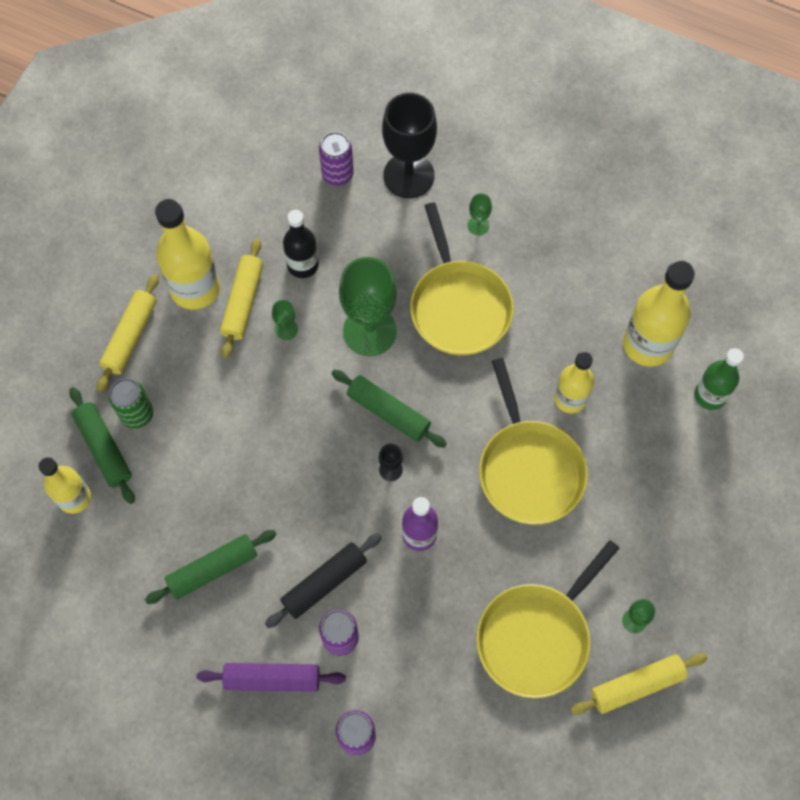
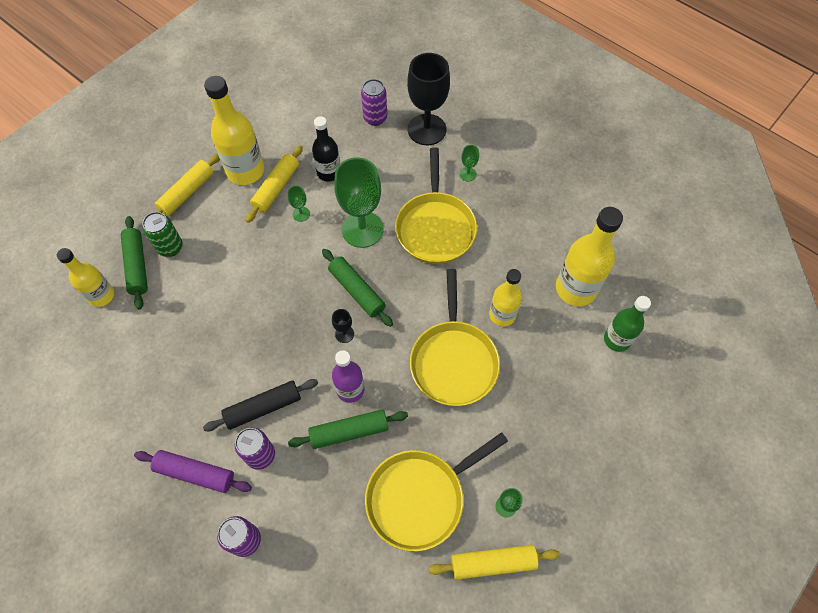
camera: 15 degrees right, 5 degrees down
(213, 569) = (182, 375): green rolling pin -> green rolling pin (349, 432)

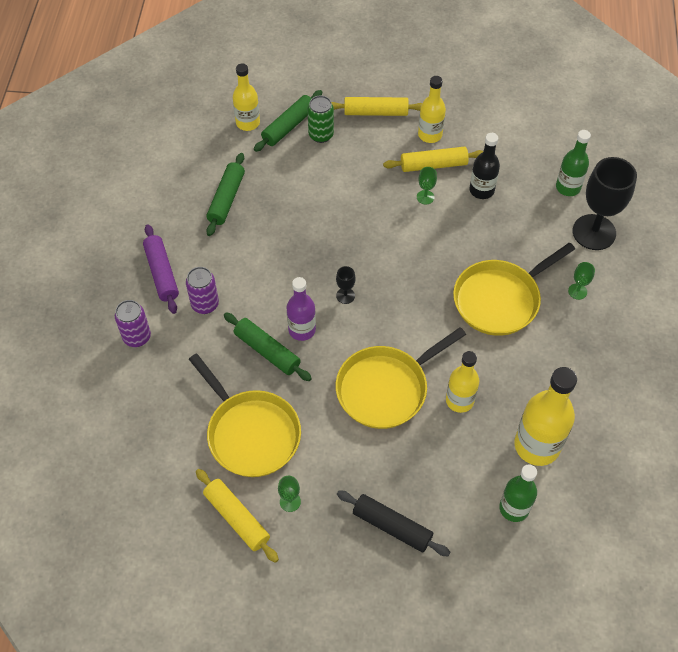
camera: 55 degrees right, 5 degrees down
(245, 171) = (430, 135): yellow bottle -> yellow bottle, size x0.63
(263, 407) = (242, 282): black rolling pin -> black rolling pin (392, 526)
(357, 291) = (390, 280): green rolling pin -> green rolling pin (226, 199)
(362, 229) = (449, 248): green goblet -> none
(375, 118) = (568, 187): purple can -> green bottle
(419, 498) = (251, 433): yellow pan -> yellow pan turned 150 degrees counterclockwise

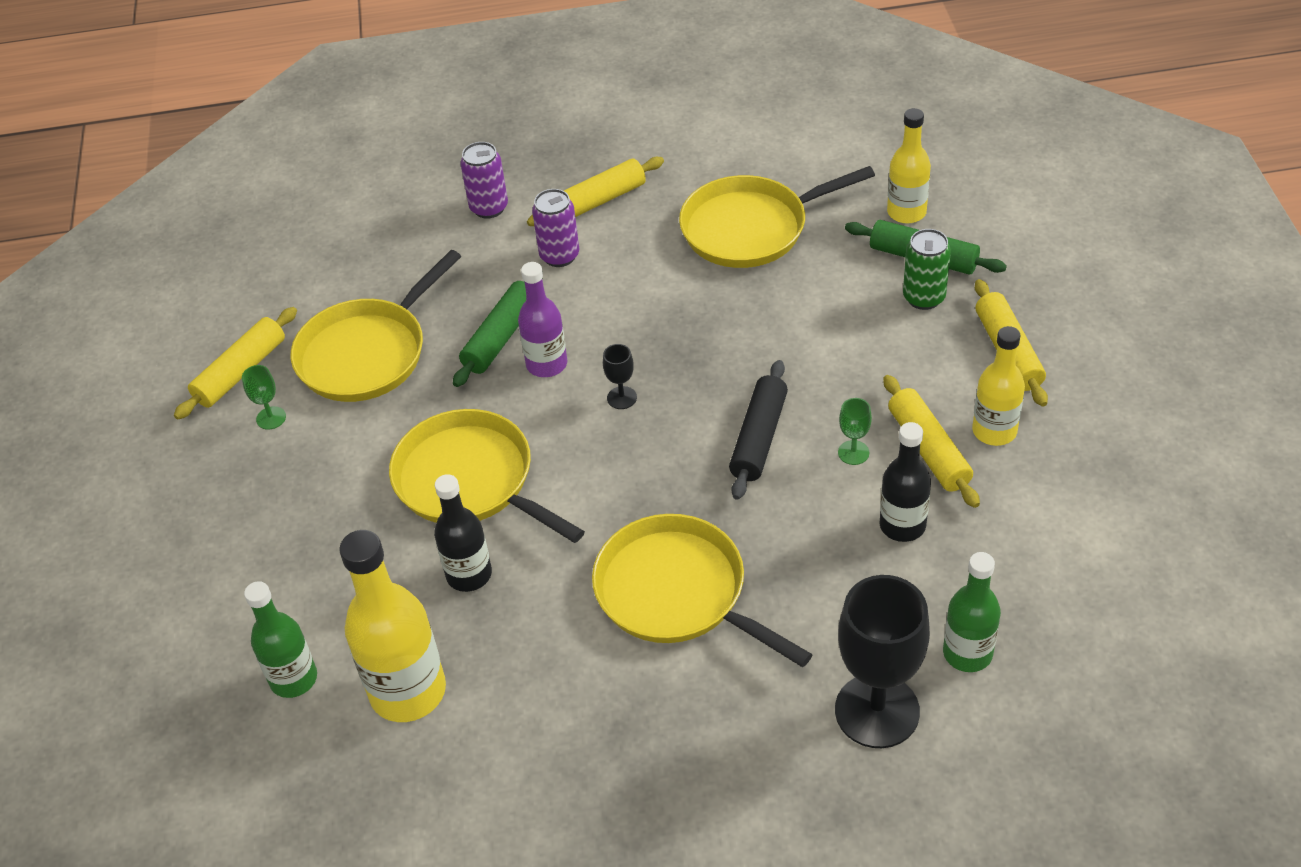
camera: 80 degrees right, 10 degrees down
(162, 273) = (597, 201): purple rolling pin -> yellow rolling pin
(226, 199) = (750, 228): green rolling pin -> yellow pan
(392, 526) = (247, 535): black rolling pin -> black rolling pin (759, 438)
(459, 400) = (469, 574): yellow bottle -> black bottle
(577, 291) = (732, 704): green goblet -> none

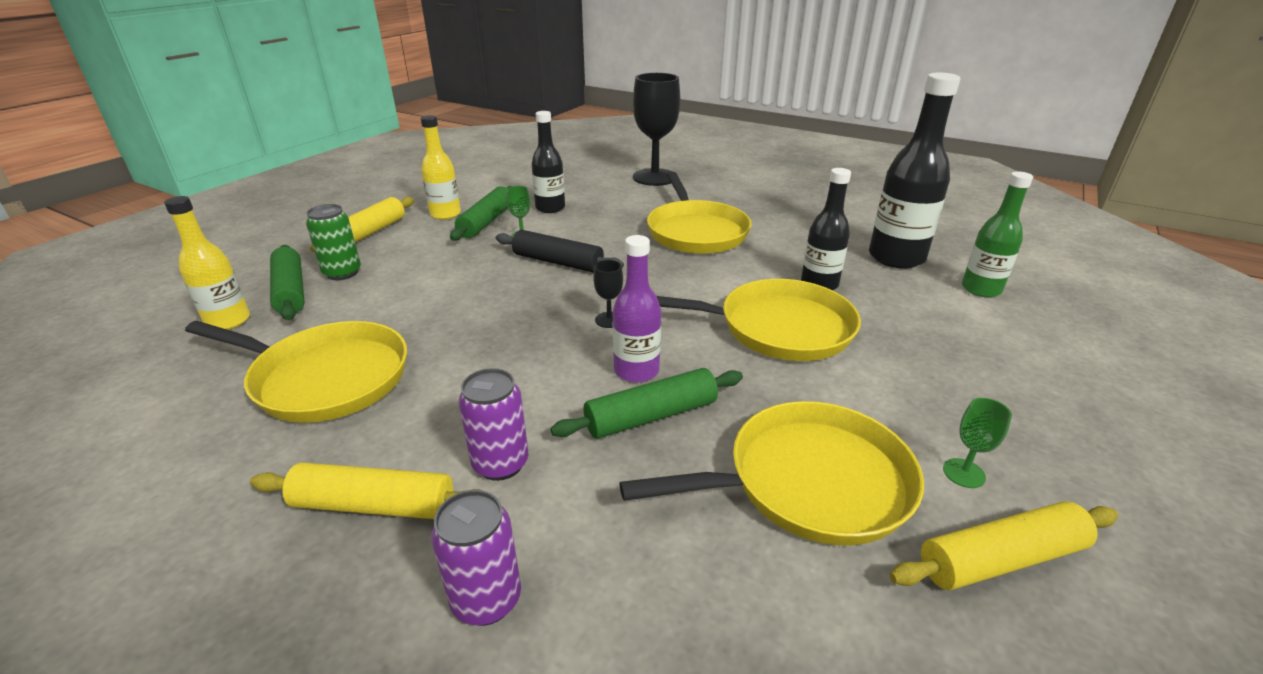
camera: 145 degrees left, 15 degrees down
(408, 691) = (896, 258): yellow bottle -> black bottle
(470, 480) = (778, 328): yellow pan -> yellow pan turned 75 degrees counterclockwise
(759, 438) = (558, 262): black rolling pin -> black rolling pin turned 60 degrees clockwise
(928, 449) = (486, 222): yellow rolling pin -> green rolling pin
(967, 653) = (594, 175): green bottle -> none

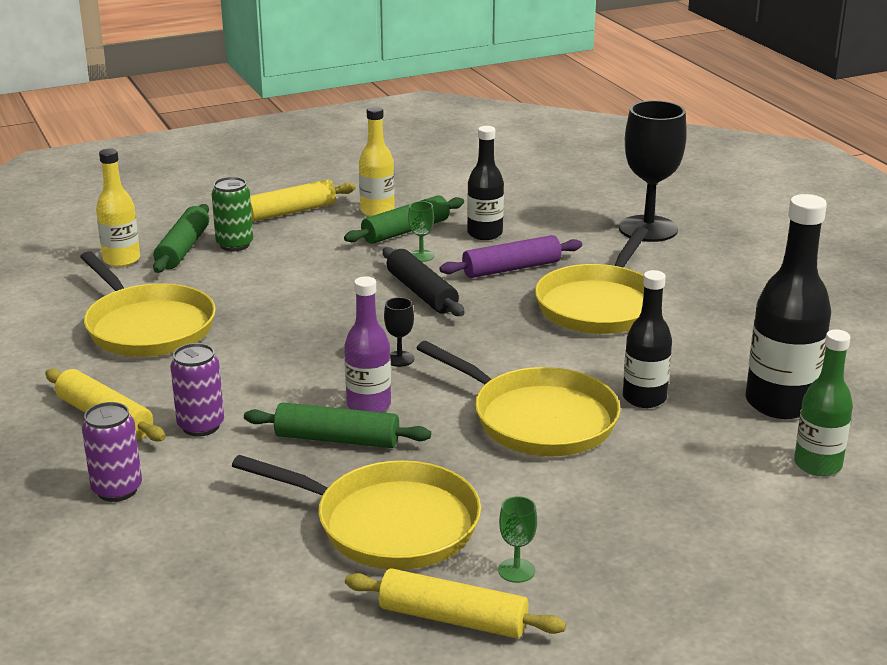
camera: 35 degrees right, 5 degrees down
(602, 225) = (511, 268): none -> purple rolling pin

